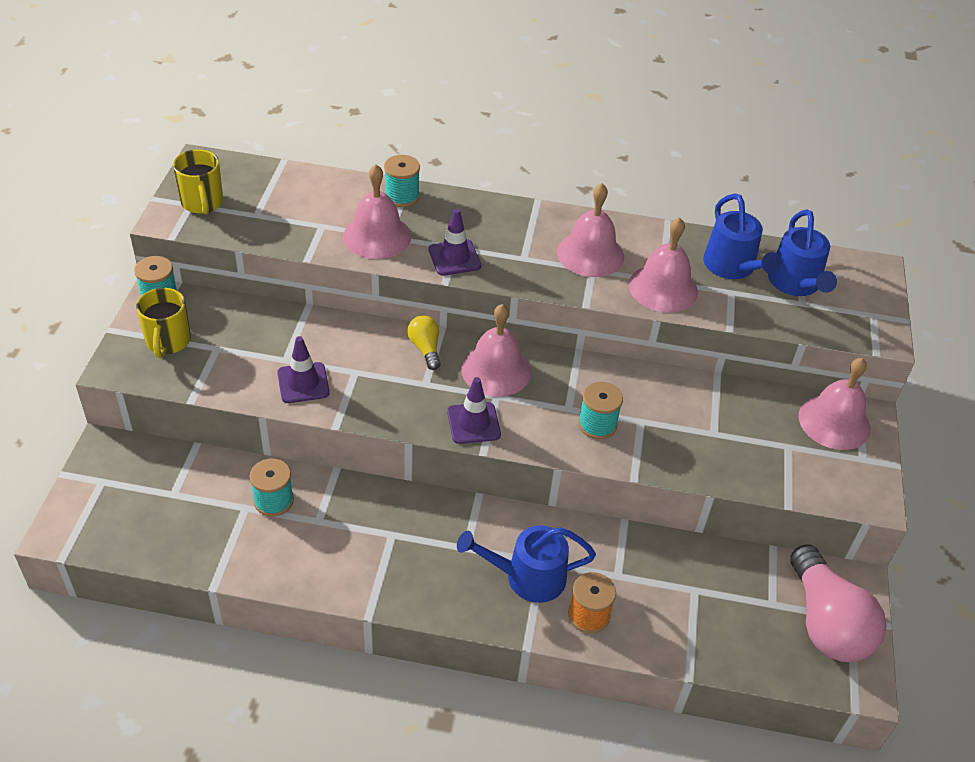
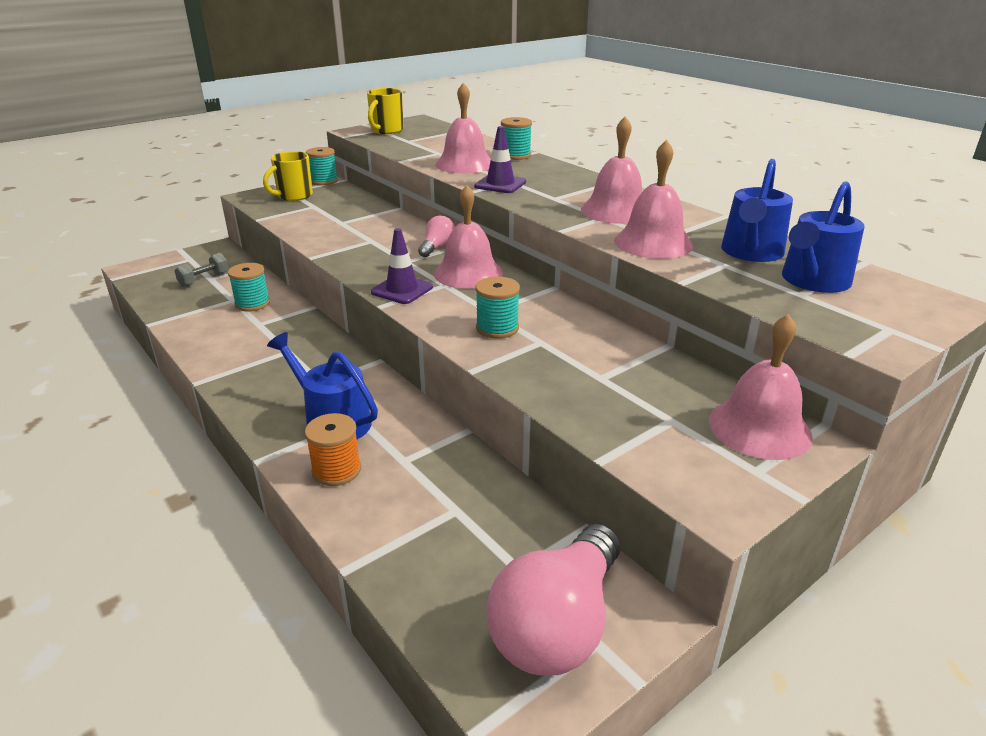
camera: 45 degrees right, 15 degrees down
(170, 499) = (204, 279): none -> grey dumbbell
(303, 383) = (331, 234): purple traffic cone -> none
(425, 348) = (437, 247): yellow light bulb -> pink light bulb

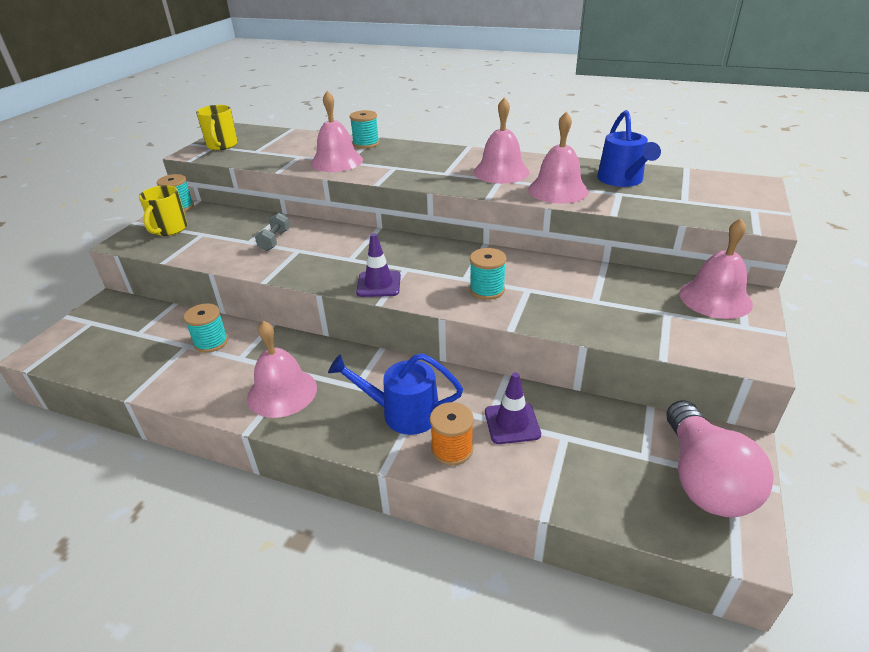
camera: 30 degrees left, 5 degrees up
(204, 279) = (132, 337): grey dumbbell -> grey dumbbell (275, 240)
(437, 247) = (359, 239): pink light bulb -> none
(468, 273) = (411, 253): pink bell -> pink bell (282, 392)
(500, 184) = (390, 172): purple traffic cone -> purple traffic cone (512, 423)
(813, 281) = (679, 190): blue watering can -> none

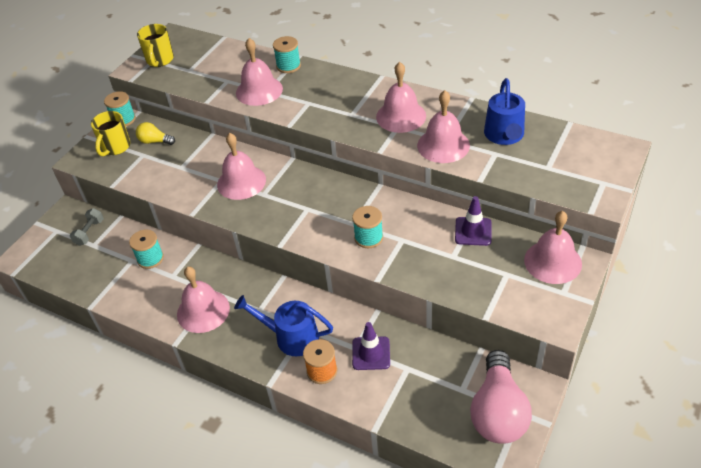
camera: 10 degrees right, 10 degrees up
(216, 222) = (155, 141): none -> yellow light bulb
(275, 240) = (203, 167): grey dumbbell -> grey dumbbell (89, 232)
(322, 250) = (241, 182): none -> pink bell
(378, 284) = (282, 224): purple traffic cone -> purple traffic cone (473, 231)

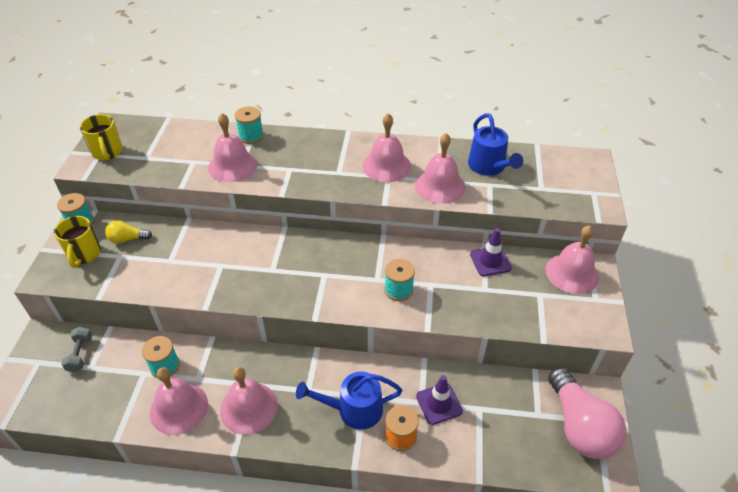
camera: 25 degrees left, 0 degrees up
(241, 182) = (243, 262): pink bell -> pink bell (179, 408)

